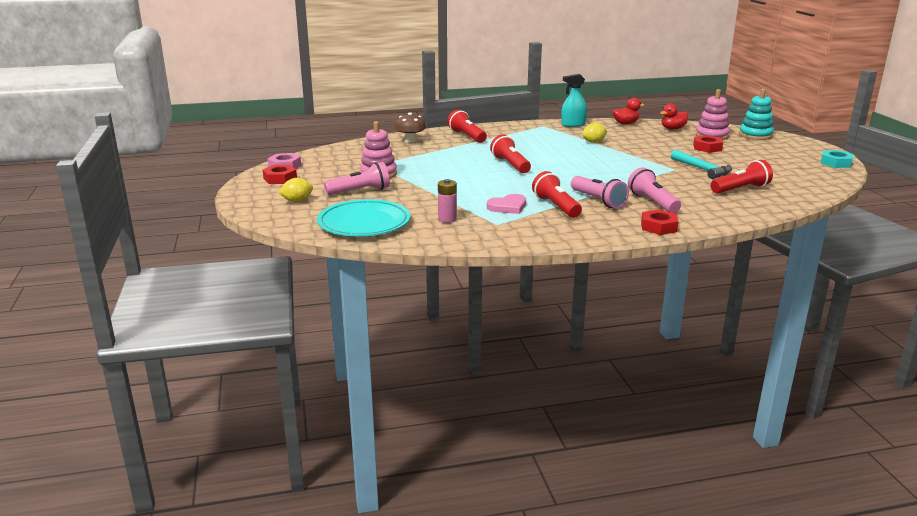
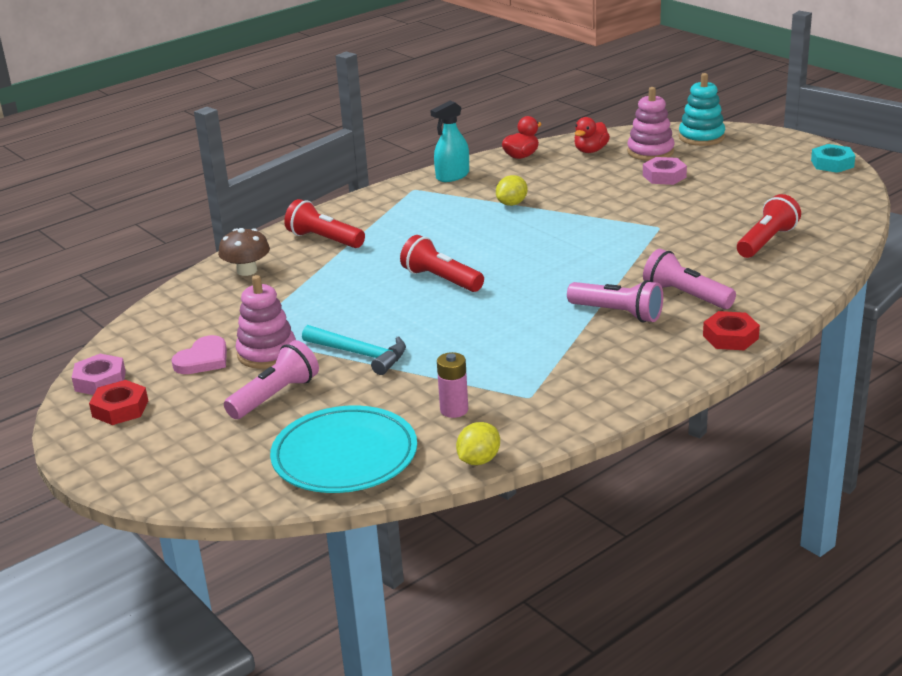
camera: 25 degrees left, 5 degrees up
(297, 201) = (197, 446): yellow lemon -> yellow lemon (479, 460)
(508, 207) = (513, 361): pink heart -> pink heart (203, 359)
(556, 206) = (575, 340): red flashlight -> none
(702, 169) = (692, 218): turquoise hammer -> turquoise hammer (360, 354)
(707, 148) = (664, 176): red nut -> pink nut

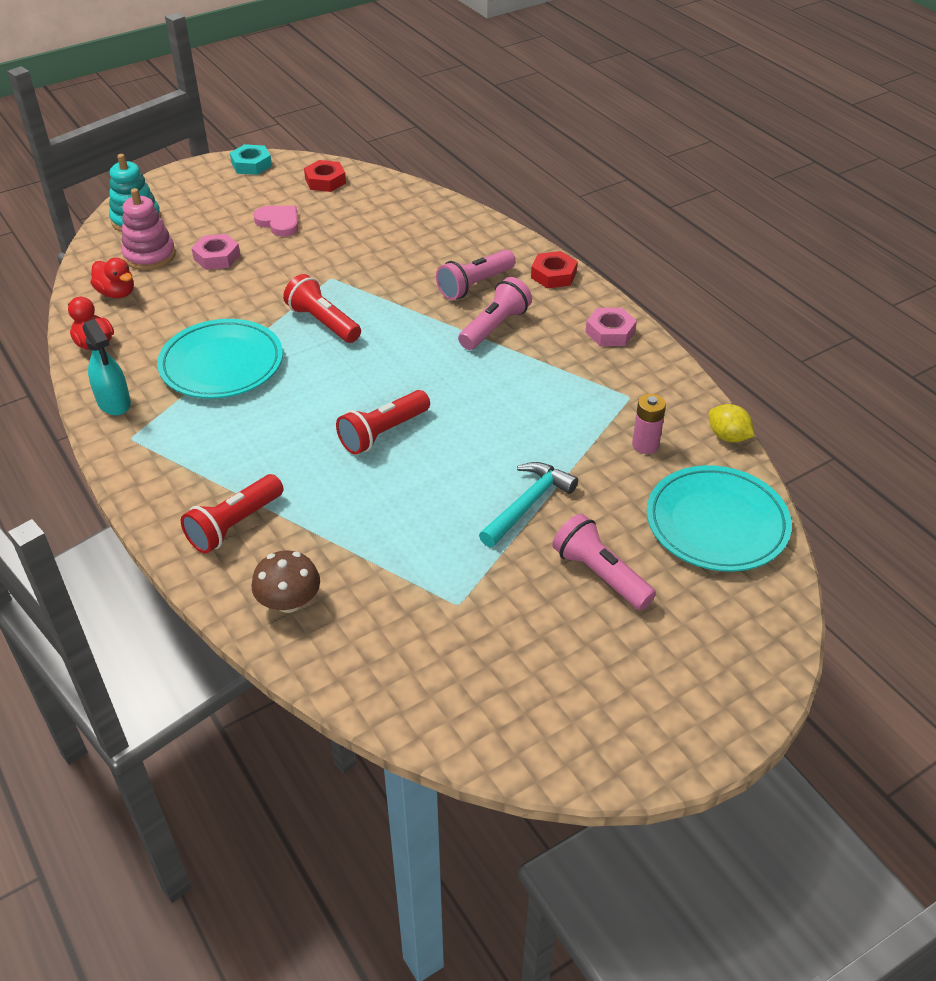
camera: 85 degrees left, 15 degrees up
(100, 381) = (536, 746): pink nut -> pink nut (610, 332)
(120, 409) = (606, 719): red nut -> red nut (325, 181)
(203, 359) = (507, 641): pink heart -> pink heart (279, 222)
(267, 353) = (507, 581): pink stacking toy -> none
(512, 204) = (221, 364): yellow lemon -> turquoise plate
(766, 241) = (390, 226): red flashlight -> red flashlight (323, 322)

